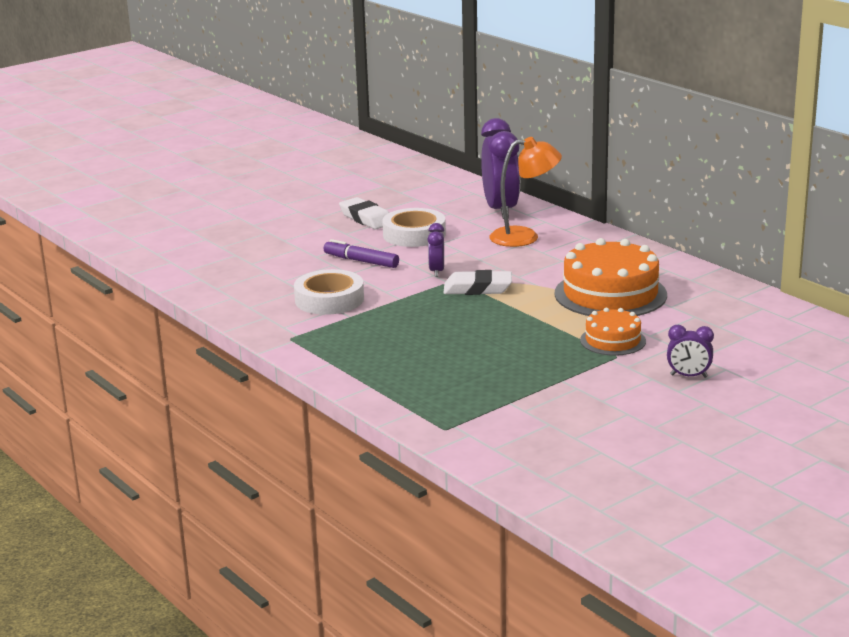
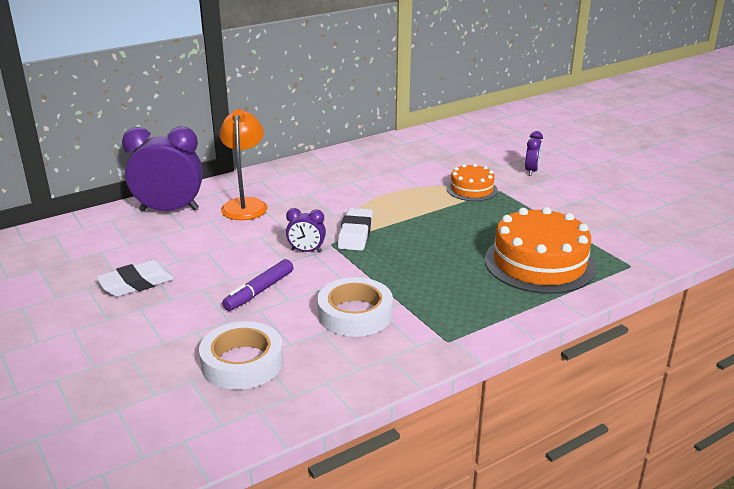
camera: 85 degrees left, 5 degrees up
(414, 234) = (203, 258): white tape -> white tape (242, 362)
(610, 294) = (385, 182): orange cake -> orange cake (539, 263)

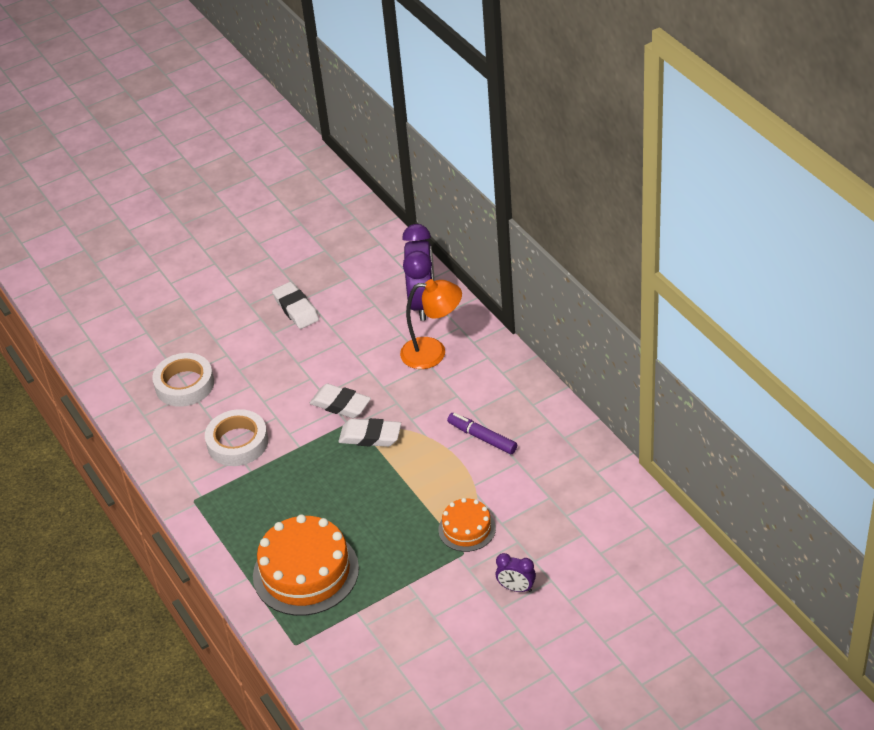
camera: 95 degrees right, 15 degrees up
(259, 291) = (277, 382): purple marker -> purple marker (482, 438)
(306, 251) = (340, 405): purple clock -> white eraser

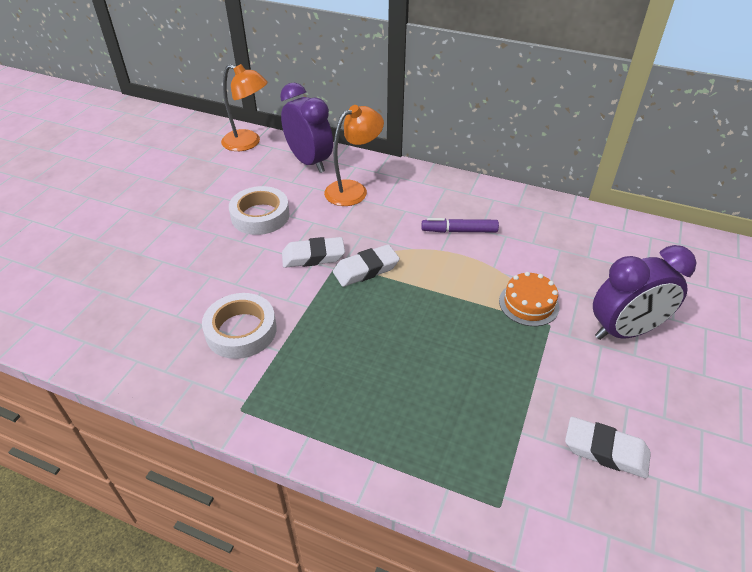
camera: 40 degrees left, 0 degrees up
(184, 384) = (137, 303): white tape -> white tape (260, 216)
(296, 309) = (201, 203): white eraser -> white eraser (605, 451)
(306, 572) = (431, 420): orange cake -> none
(387, 256) = (248, 143): none -> orange lamp
(516, 588) = (624, 331): purple clock -> purple clock, size x2.05

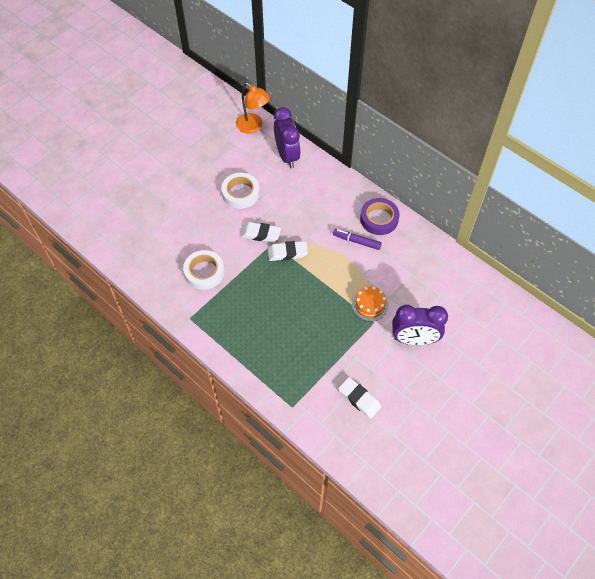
camera: 20 degrees right, 15 degrees up
(353, 190) = (306, 189): orange lamp -> none
(473, 199) = (379, 219): none -> purple tape

